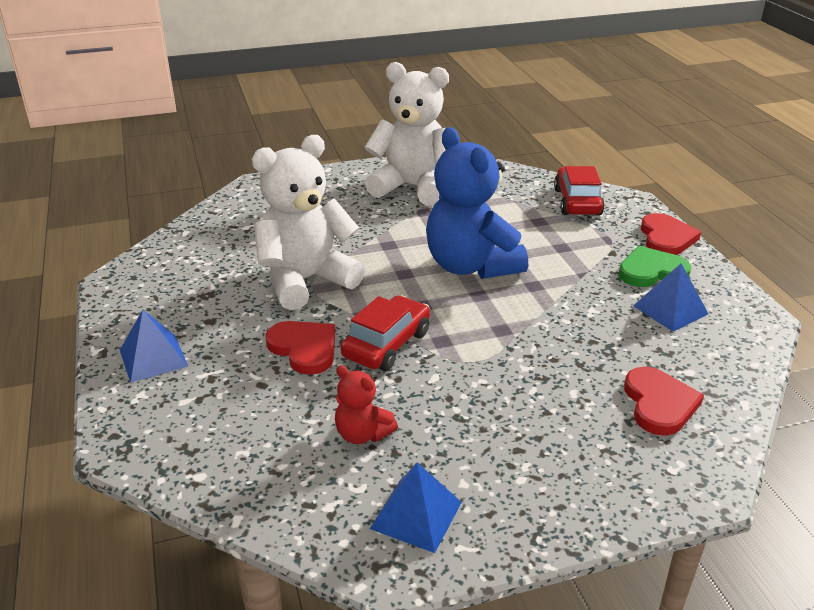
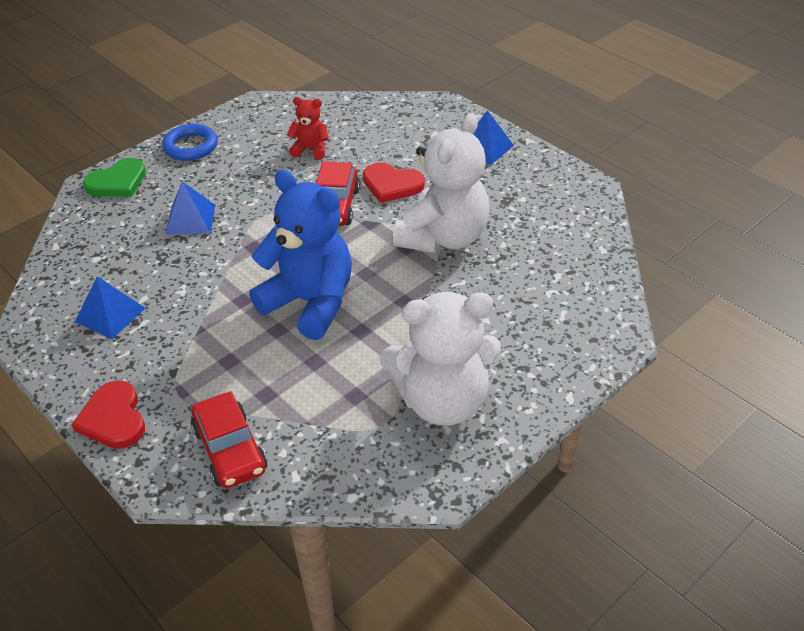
camera: 155 degrees right, 10 degrees up
(416, 515) = (255, 124): blue pyramid -> blue pyramid (190, 219)
(535, 507) = (191, 146): none -> blue ring
(651, 271) = (129, 358): green heart -> green heart (117, 182)
(659, 404) = (119, 226): red heart -> none

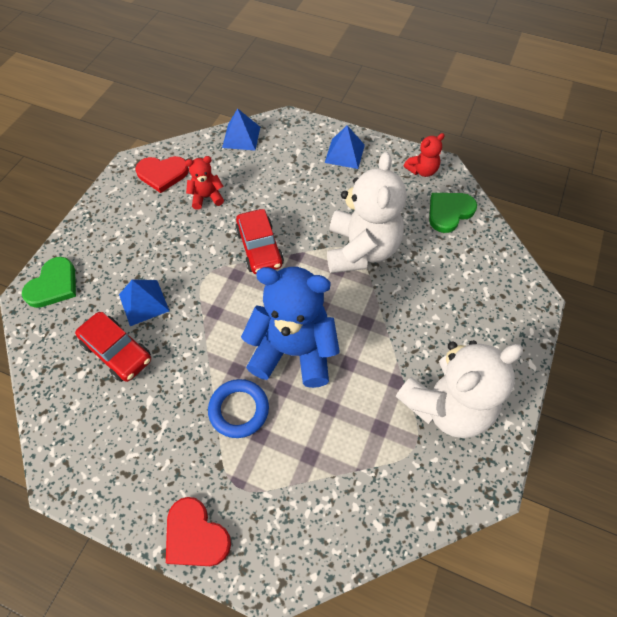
camera: 25 degrees left, 15 degrees up
(110, 315) = (129, 429): blue pyramid -> blue pyramid (241, 137)
(191, 146) = (100, 226): blue ring -> blue ring (239, 410)
(230, 450) = (312, 523): red car -> red car (117, 352)
(392, 185) = (293, 212): red heart -> red heart (162, 174)
(565, 184) = (422, 170): none -> red teddy bear
(570, 231) = (449, 212): none -> green heart

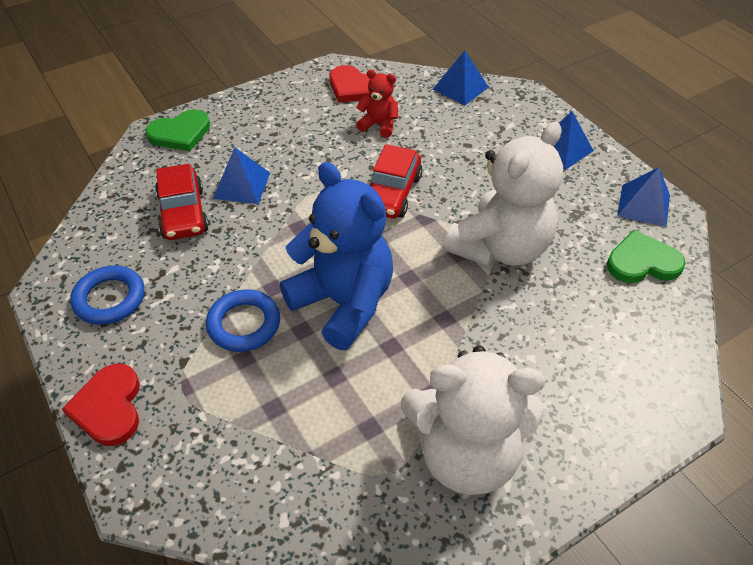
camera: 35 degrees right, 10 degrees down
(120, 455) = (109, 299): none -> blue ring
(422, 170) = (643, 205): red teddy bear -> blue pyramid

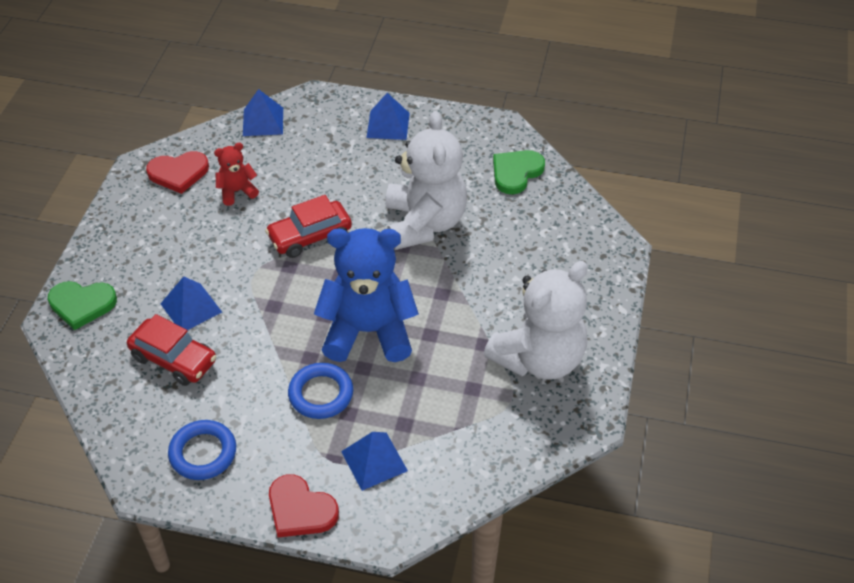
camera: 45 degrees left, 0 degrees up
(180, 133) = (82, 304): green heart -> green heart turned 75 degrees clockwise
(391, 193) = (310, 236): red car -> red car turned 90 degrees clockwise
(643, 205) = (479, 133): blue pyramid -> blue pyramid (374, 461)

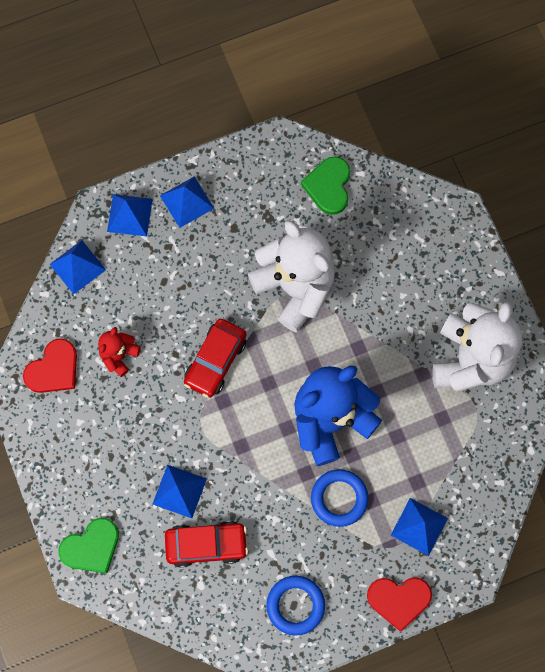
camera: 35 degrees left, 25 degrees up
(335, 111) = (129, 215): none -> blue pyramid

